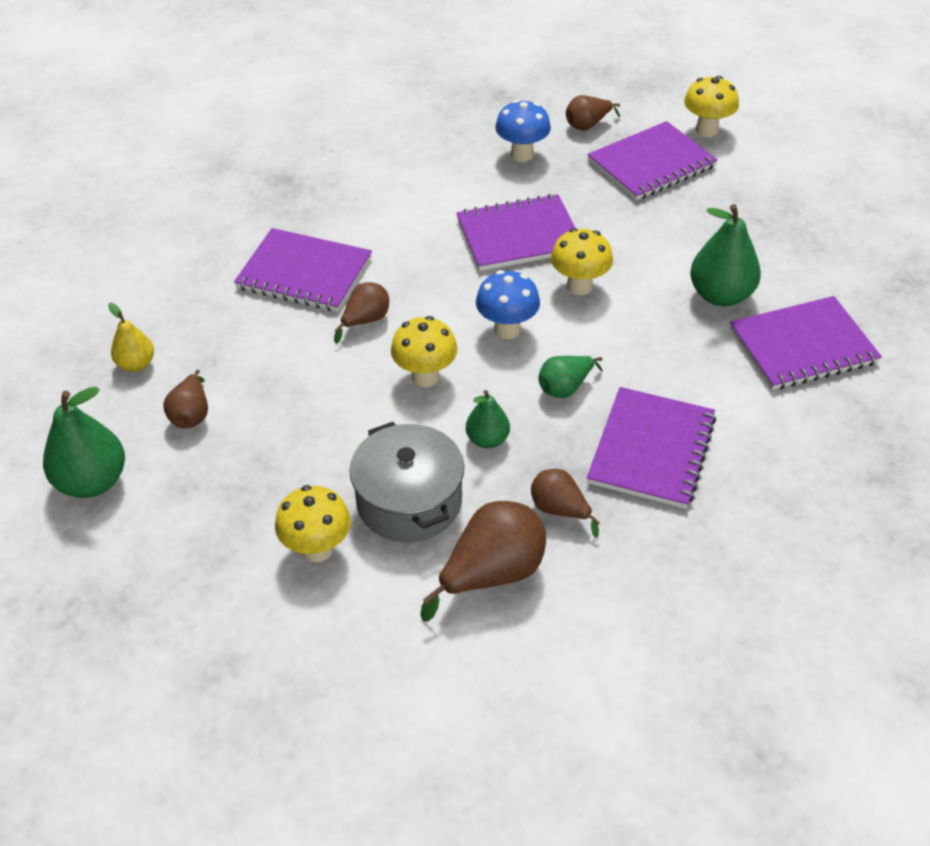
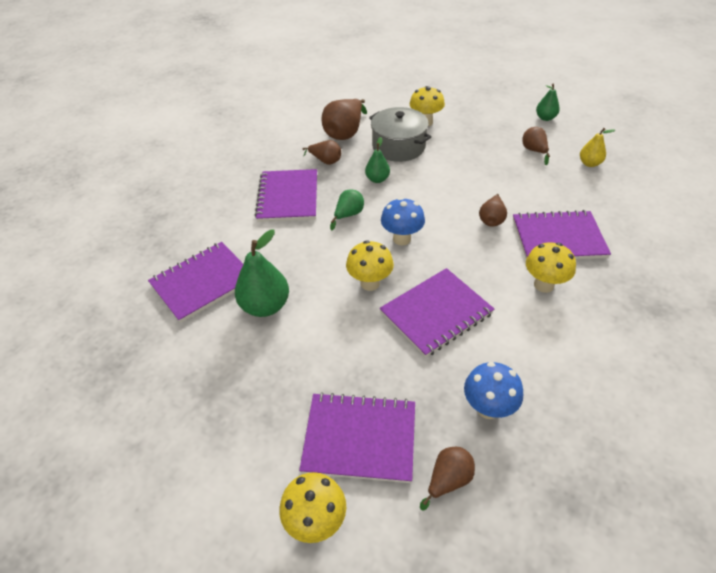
camera: 160 degrees right, 0 degrees up
(92, 482) = (545, 118): green pear -> green pear, size x0.58
(425, 377) = (431, 199): yellow mushroom -> yellow mushroom (543, 285)
(651, 164) = (360, 438): purple notebook -> purple notebook turned 60 degrees clockwise

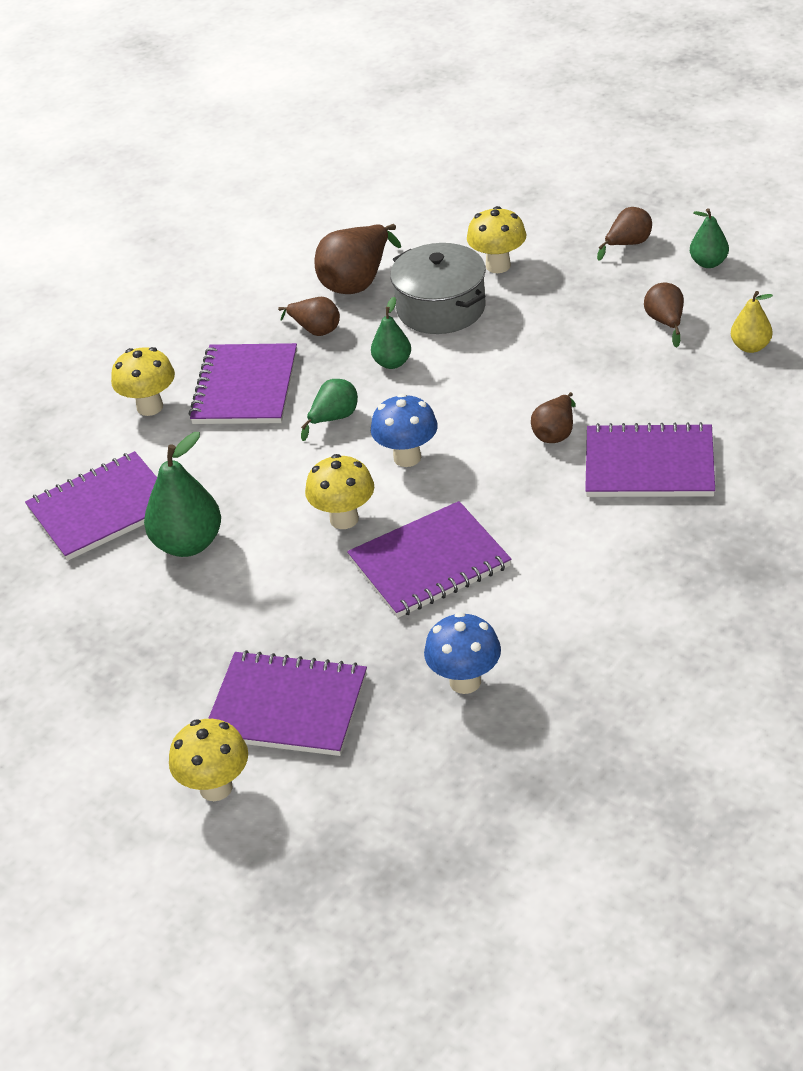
camera: 10 degrees right, 5 degrees down
(448, 480) = (388, 756): brown pear -> brown pear (628, 244)
(543, 285) = (600, 531): yellow mushroom -> yellow mushroom (150, 407)

